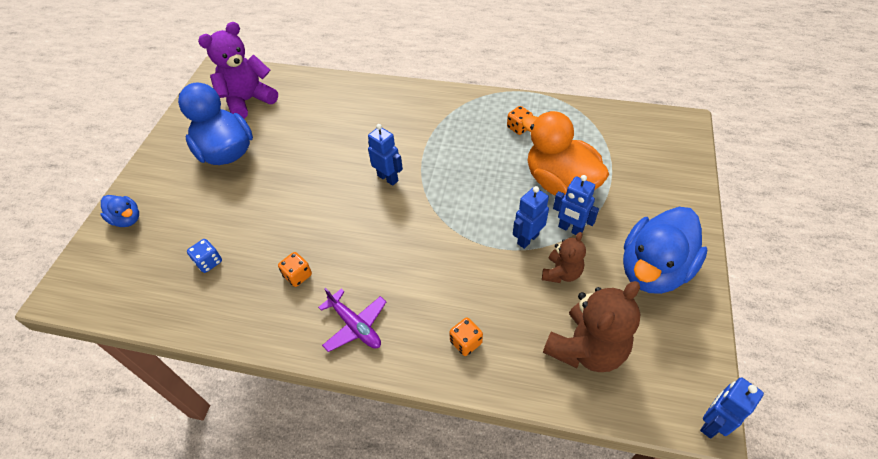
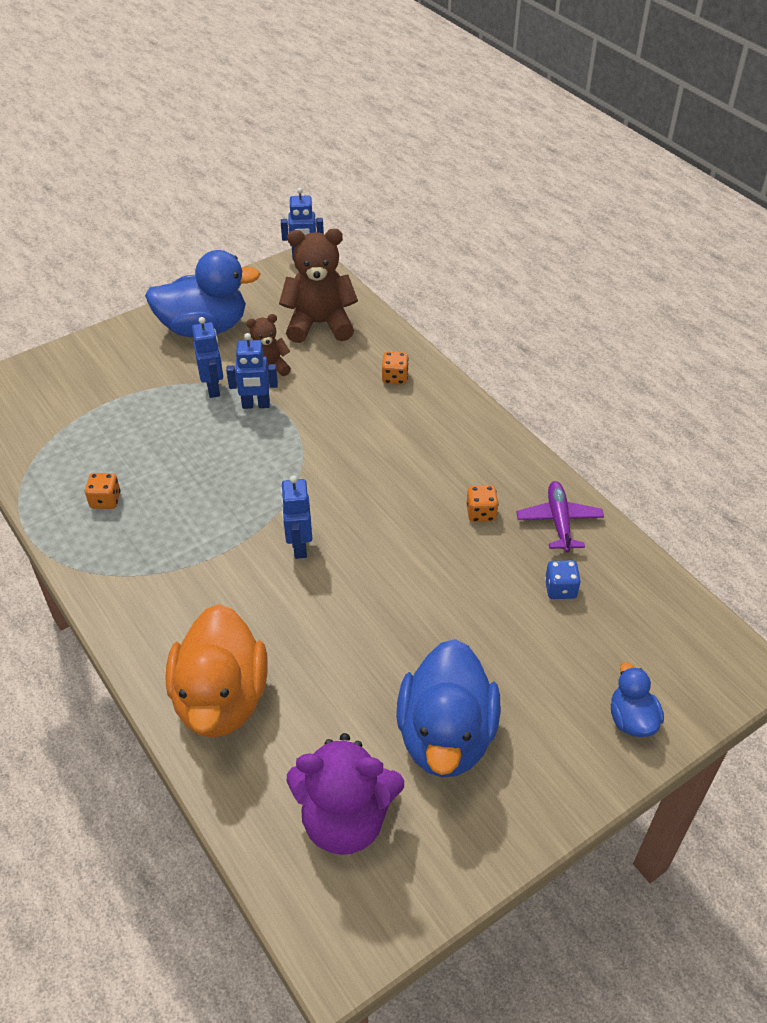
camera: 140 degrees left, 5 degrees down
(355, 326) = (466, 441): purple plane -> purple plane (559, 521)
(560, 183) = (161, 424): orange duck -> orange duck (221, 699)

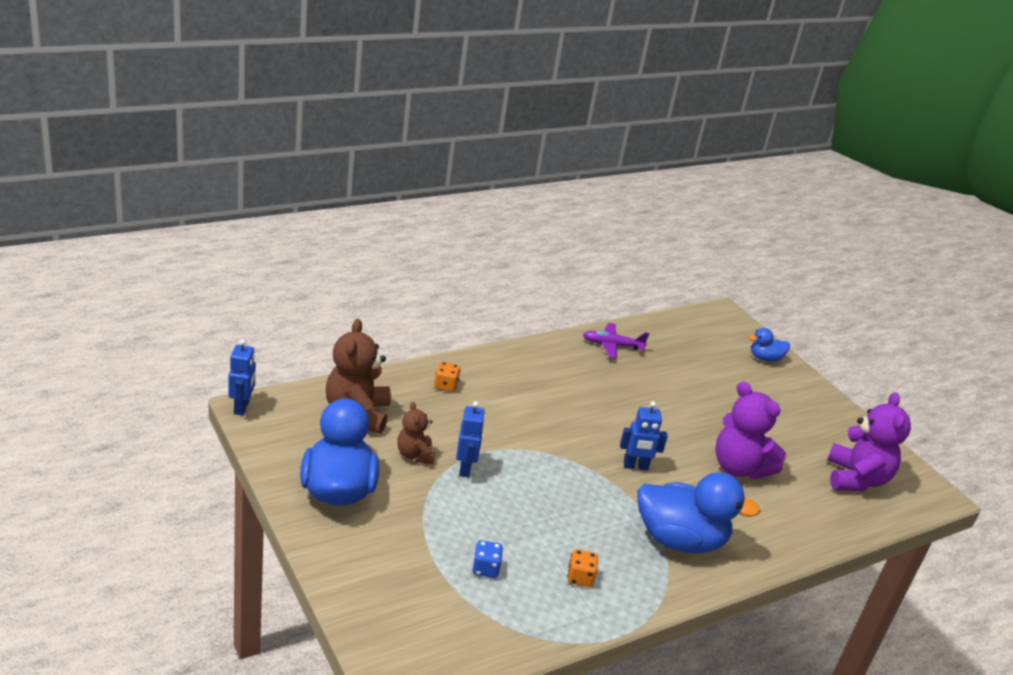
camera: 90 degrees left, 15 degrees down
(213, 388) = (436, 493): blue robot -> none
(221, 699) = (779, 524): orange duck -> none
(328, 659) = (739, 468): none -> purple teddy bear
(446, 736) = (789, 428): blue duck -> blue duck (679, 540)
(481, 513) = (603, 375): orange dice -> none
(560, 589) = (671, 359): blue dice -> blue dice (485, 568)

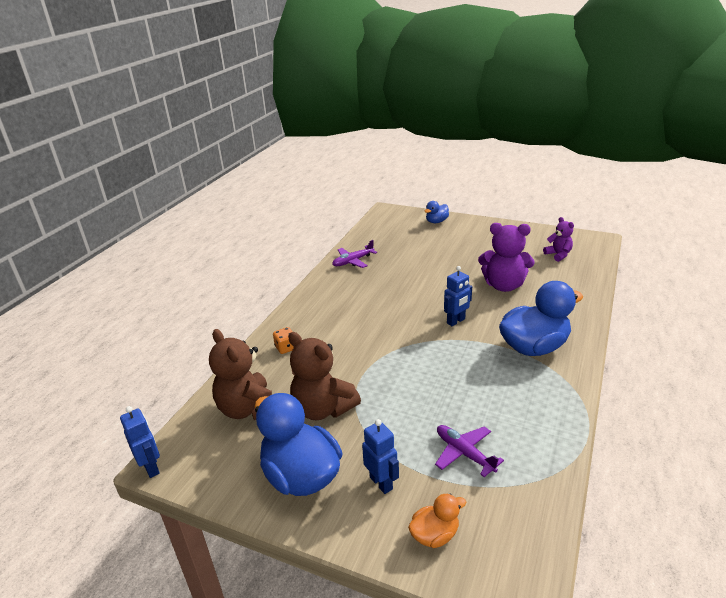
camera: 30 degrees left, 0 degrees up
(384, 600) = (435, 535): none -> orange duck
(415, 455) = (323, 409): brown teddy bear -> brown teddy bear, size x1.77
(465, 469) = (366, 394): blue robot -> blue robot (381, 483)
(485, 568) = (464, 453): blue dice -> purple plane
(580, 577) = (520, 413): orange dice -> none
(856, 479) = (558, 255): purple teddy bear -> purple teddy bear, size x0.56

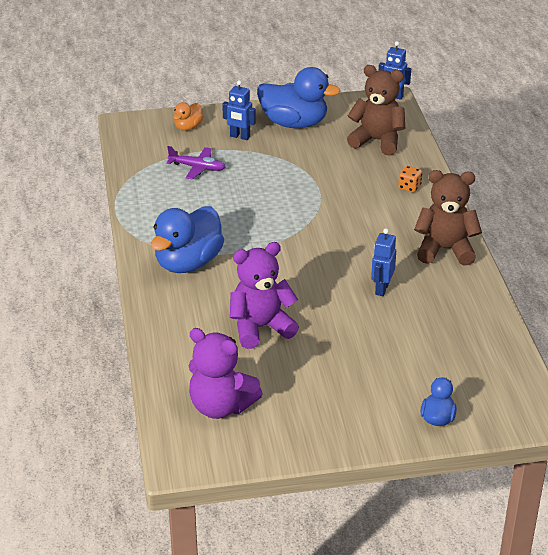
camera: 145 degrees right, 5 degrees up
(323, 409) = (323, 158): brown teddy bear -> brown teddy bear (445, 250)
(353, 261) = (468, 301): purple plane -> none
(456, 321) = (280, 264): blue robot -> blue robot (381, 289)
(558, 255) = (221, 406): purple teddy bear -> purple teddy bear, size x1.77

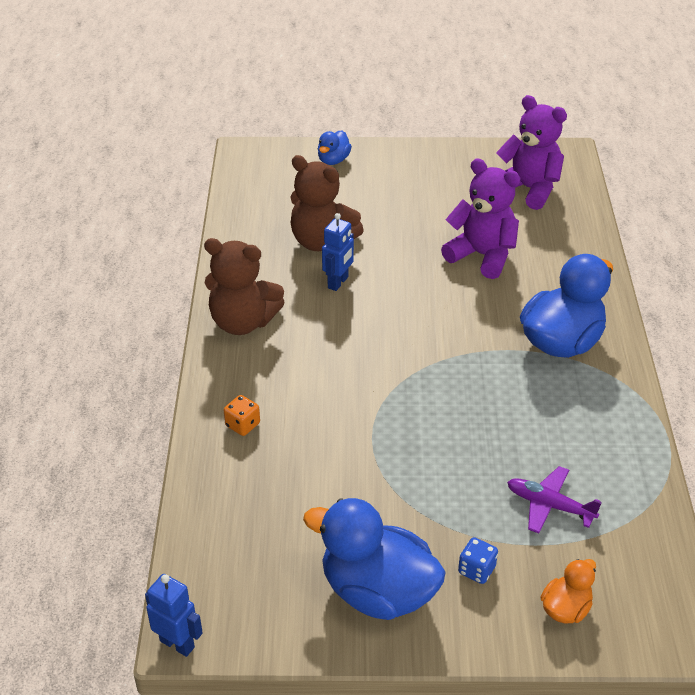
camera: 170 degrees left, 5 degrees up
(240, 136) = (476, 570): blue robot -> blue dice
(260, 327) = (482, 255): purple teddy bear -> purple teddy bear turned 135 degrees counterclockwise
(377, 141) = (252, 527): brown teddy bear -> brown teddy bear (322, 241)

